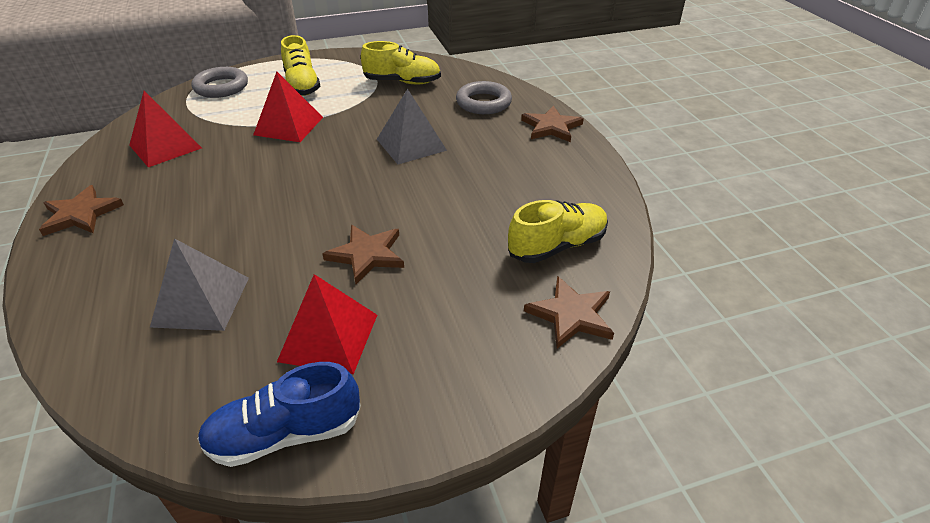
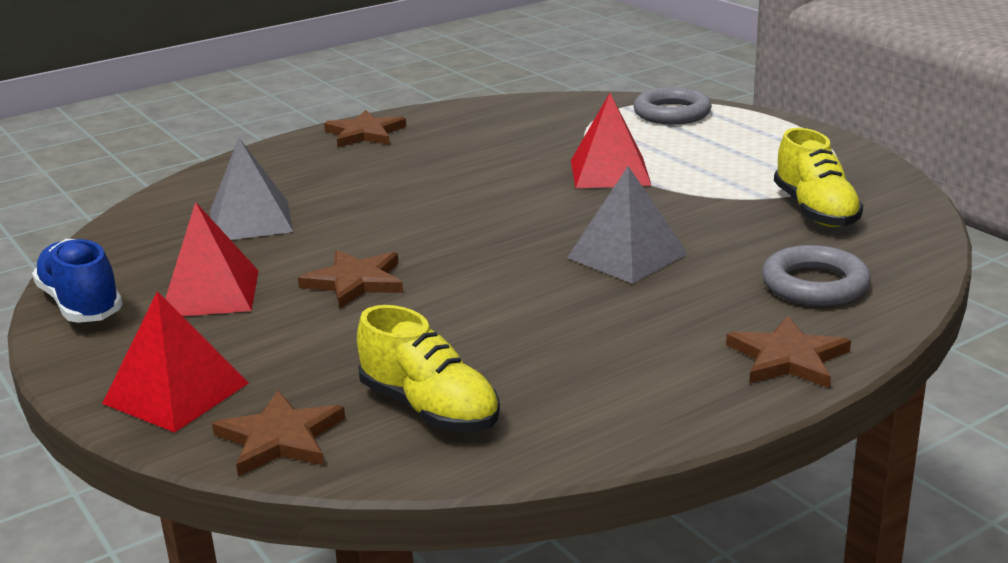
camera: 75 degrees right, 15 degrees down
(165, 146) = (510, 128): red pyramid -> red pyramid (176, 393)
(302, 85) = (727, 152): yellow shoe -> none

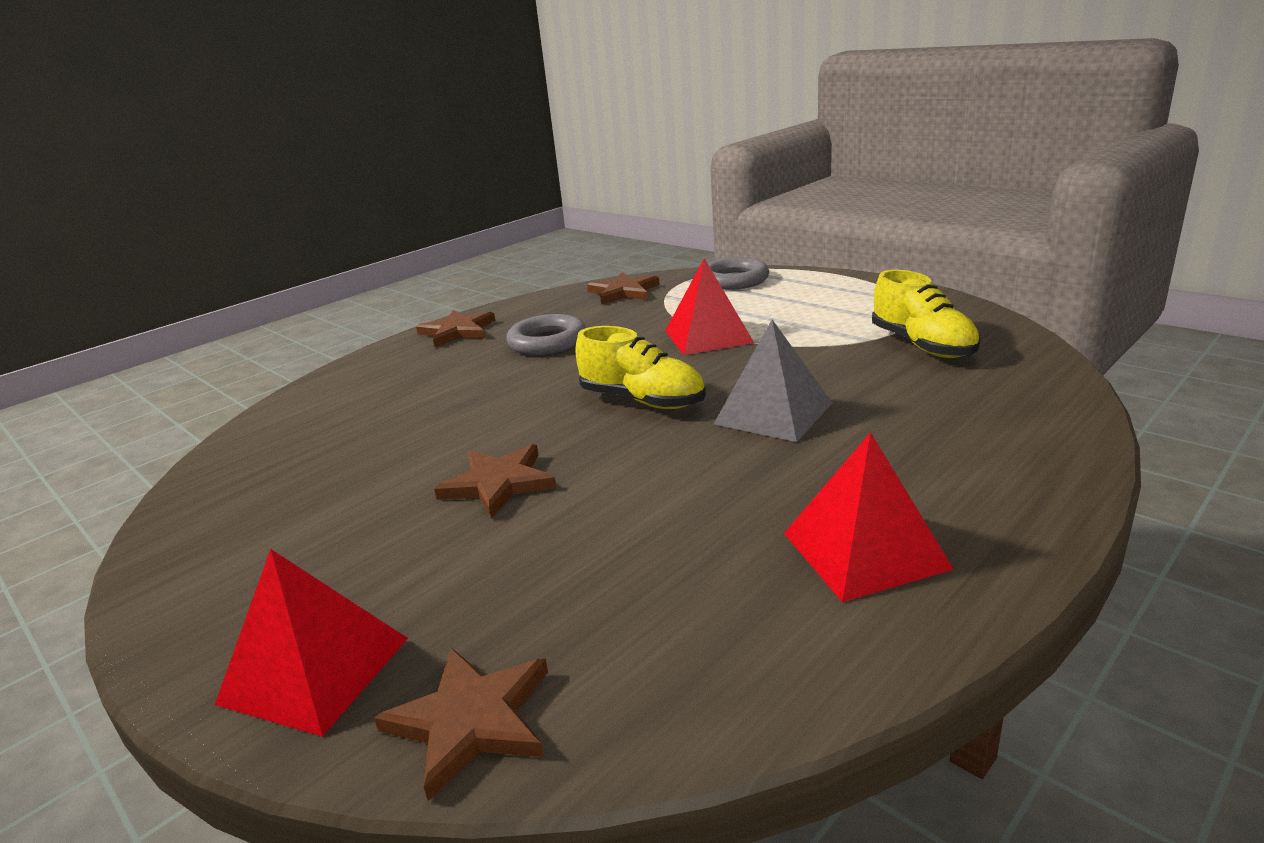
camera: 10 degrees left, 0 degrees up
(81, 304) = (178, 559): blue shoe -> none
(210, 293) = (335, 522): red pyramid -> red pyramid (864, 550)
(250, 221) = (363, 431): grey pyramid -> none
(430, 409) = (650, 638): yellow shoe -> yellow shoe (642, 400)
(788, 358) = (1017, 502): brown star -> brown star (623, 292)
(814, 285) = (979, 417): grey ring -> grey ring (547, 342)

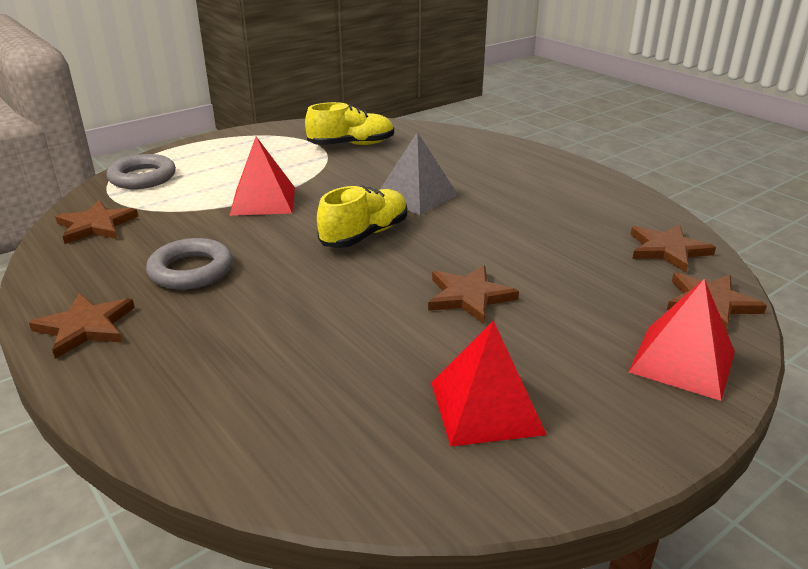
camera: 85 degrees left, 5 degrees up
(669, 673) = (667, 250): none -> brown star
(864, 550) = (573, 196): red pyramid -> red pyramid (486, 407)

